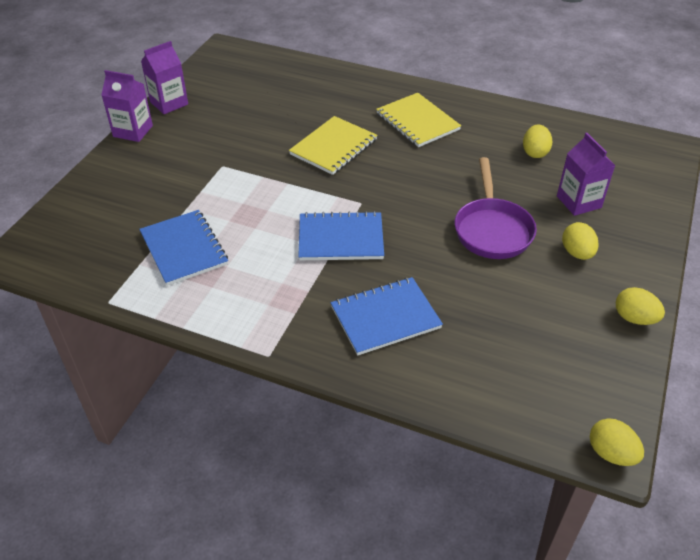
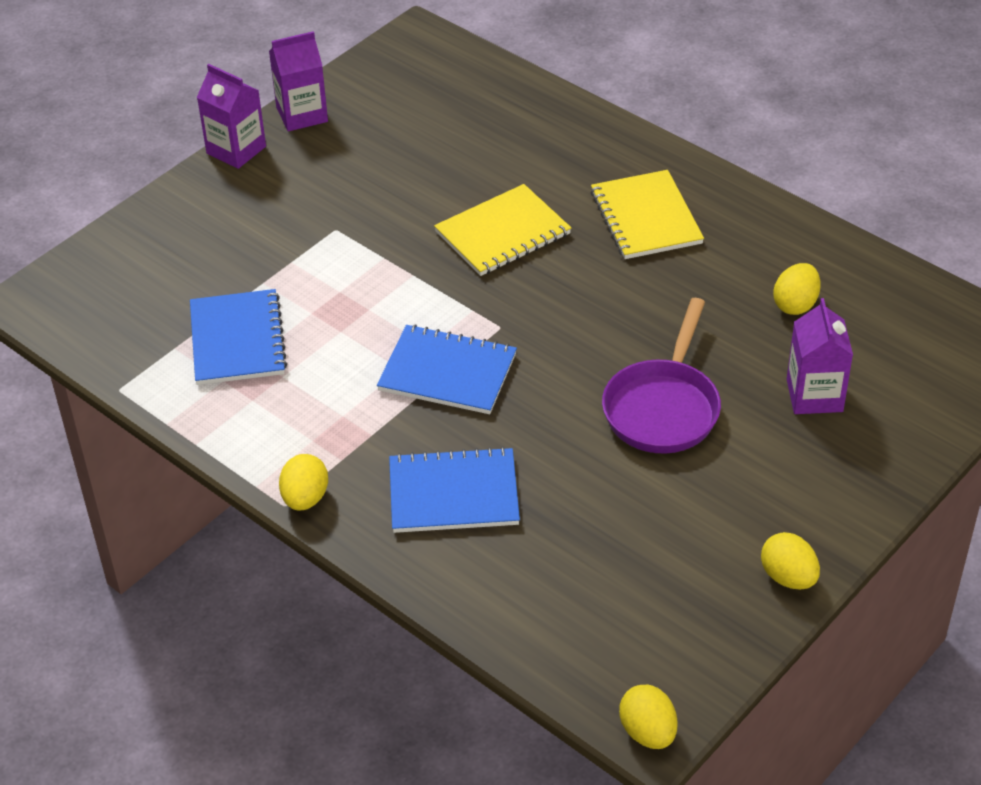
camera: 20 degrees right, 0 degrees up
(577, 253) = (764, 469): yellow egg -> yellow egg (305, 498)

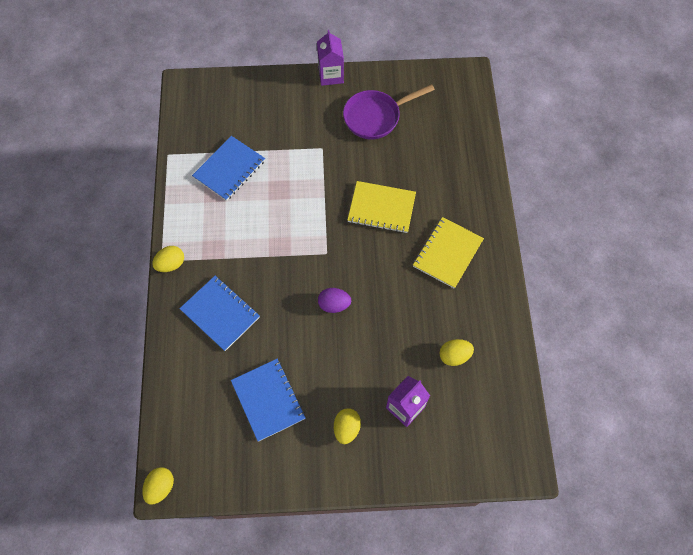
camera: 45 degrees right, 20 degrees up
(302, 114) = (375, 78): purple carton -> none
(447, 372) = (282, 256): blue notebook -> blue notebook (268, 400)
(586, 368) = (334, 305): none -> purple egg
(663, 407) = (340, 352): purple pan -> purple pan (376, 117)
(788, 577) = (289, 478): yellow egg -> yellow egg (346, 428)

